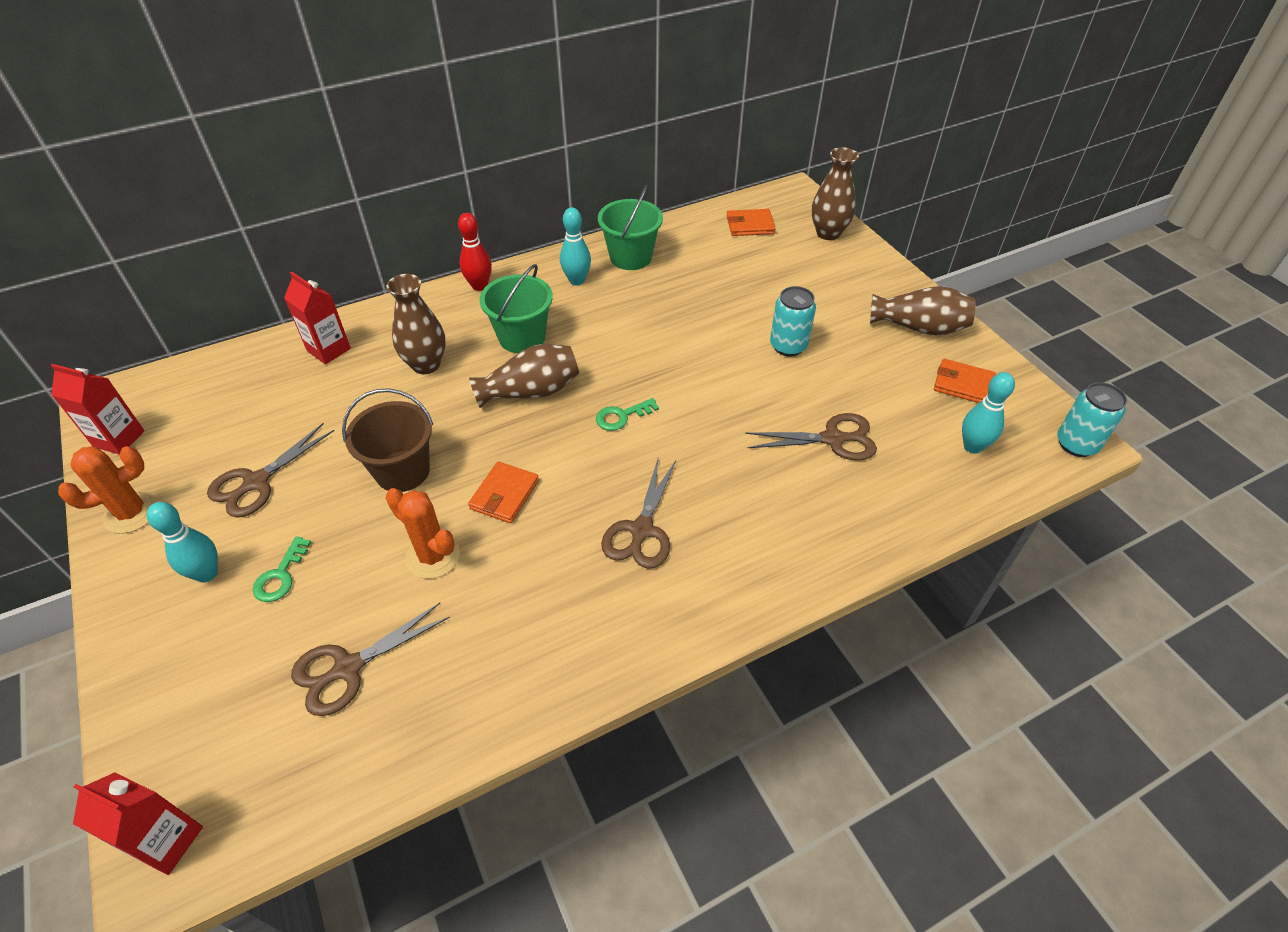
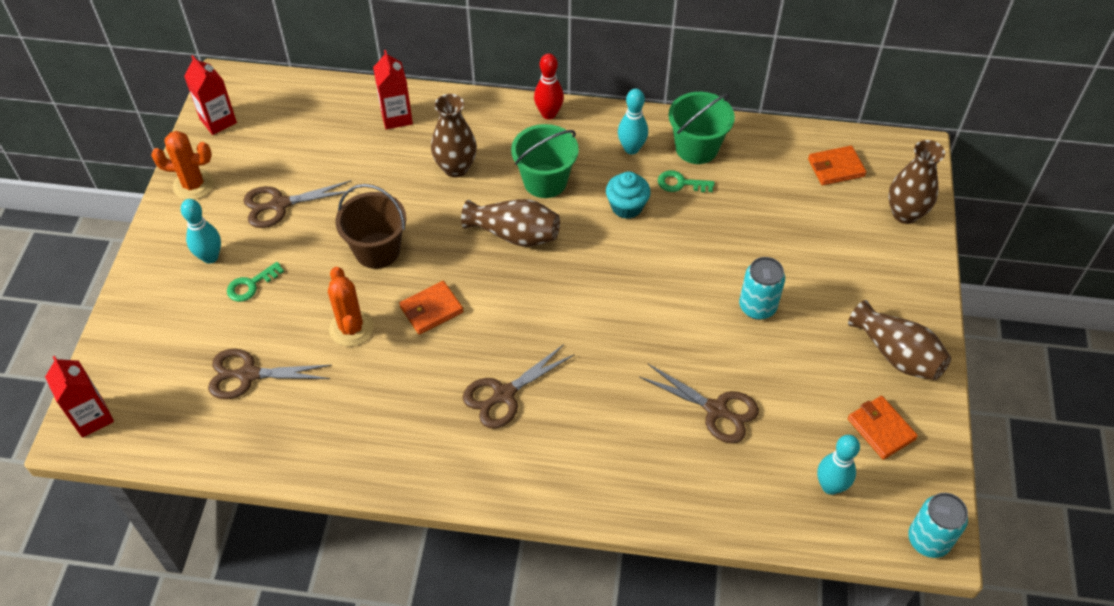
camera: 35 degrees right, 5 degrees up
(612, 324) = (626, 207): none -> turquoise cupcake
(621, 416) = (565, 294): green key -> green key (680, 183)
(750, 225) = (836, 168): orange wallet -> orange wallet turned 45 degrees counterclockwise

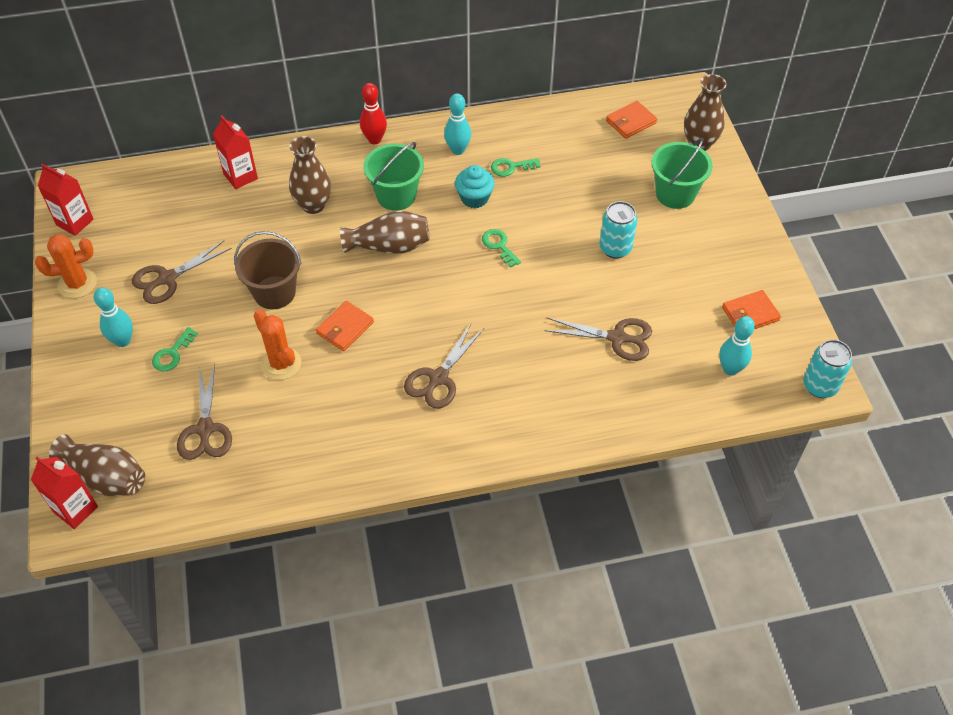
camera: 20 degrees left, 0 degrees up
(248, 375) = (205, 429): brown scissors -> brown scissors turned 75 degrees counterclockwise
(630, 267) = (499, 246): none -> green key
(696, 148) = (512, 135): green bucket -> green bucket (675, 194)
(881, 429) = (750, 314): orange wallet -> orange wallet turned 60 degrees counterclockwise
(896, 354) = (738, 254): brown vase -> brown vase (106, 477)

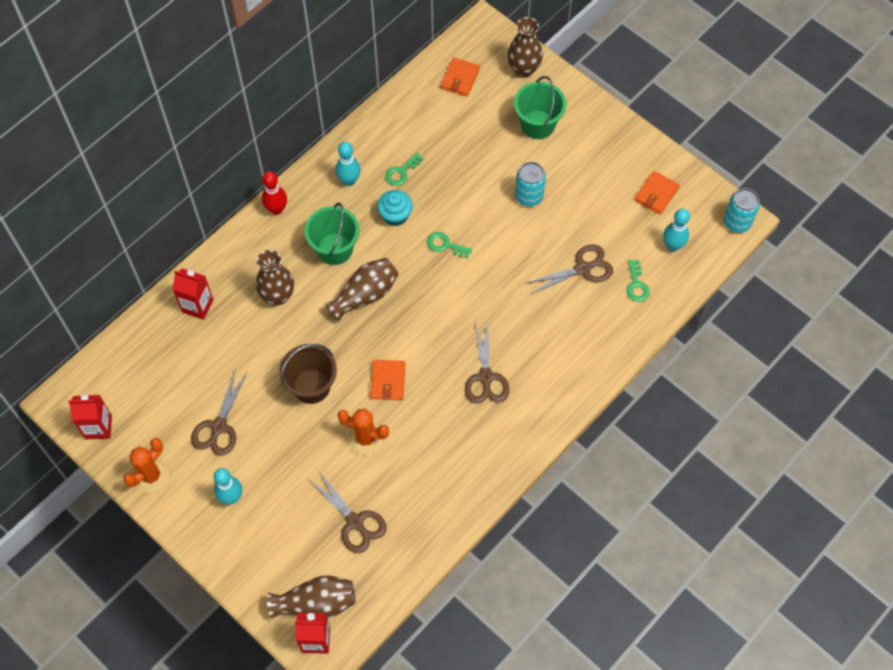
camera: 35 degrees left, 10 degrees up
(172, 354) = (278, 482): green key -> green key (636, 285)

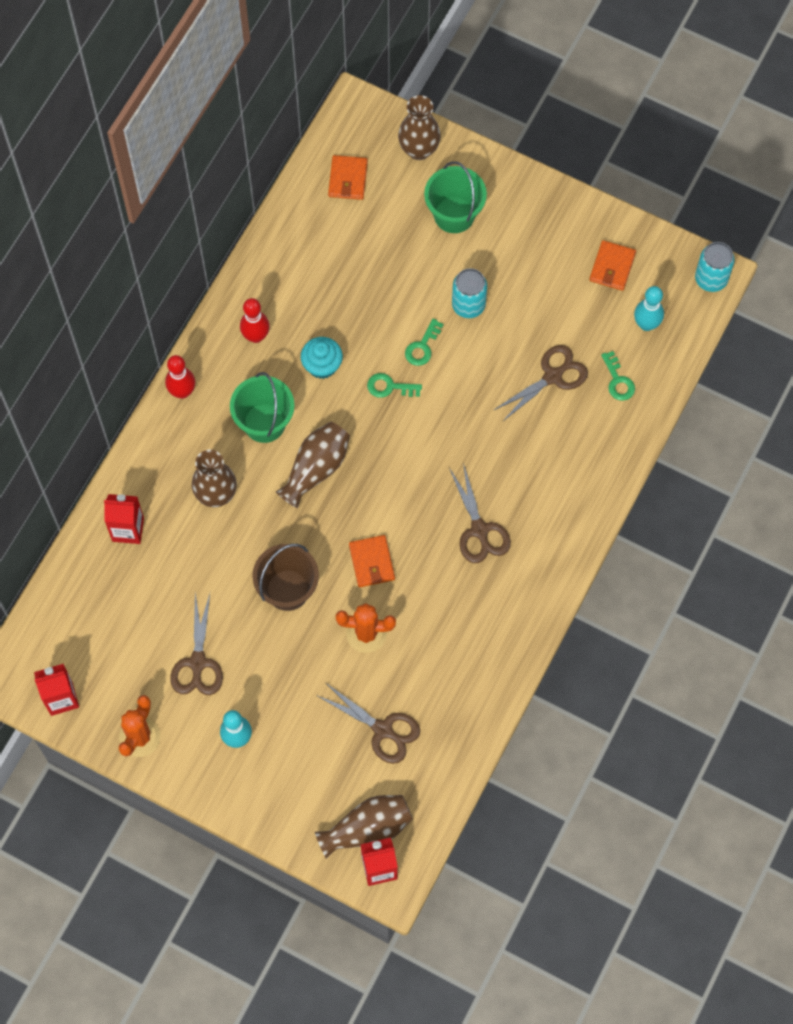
camera: 15 degrees left, 5 degrees up
(349, 180) = (256, 336): turquoise bowling pin -> red bowling pin
(401, 172) = (313, 311): green key -> green key (422, 347)

